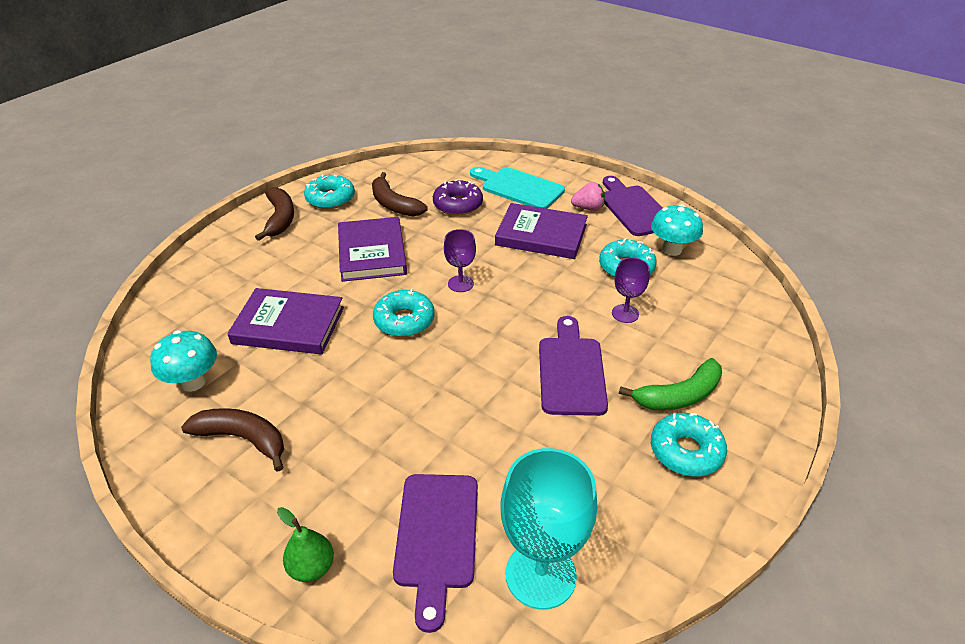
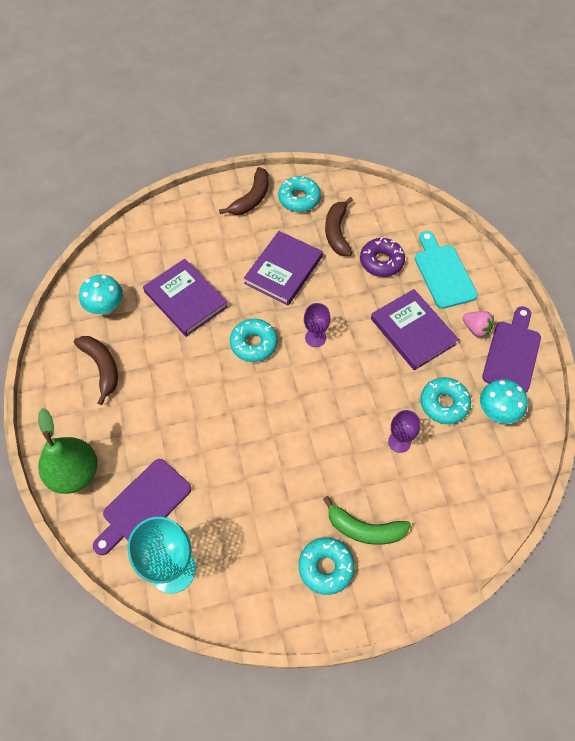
camera: 40 degrees right, 20 degrees up
(311, 567) = (74, 473): green pear -> green pear, size x1.85
(571, 371) = (317, 459): purple cutting board -> none

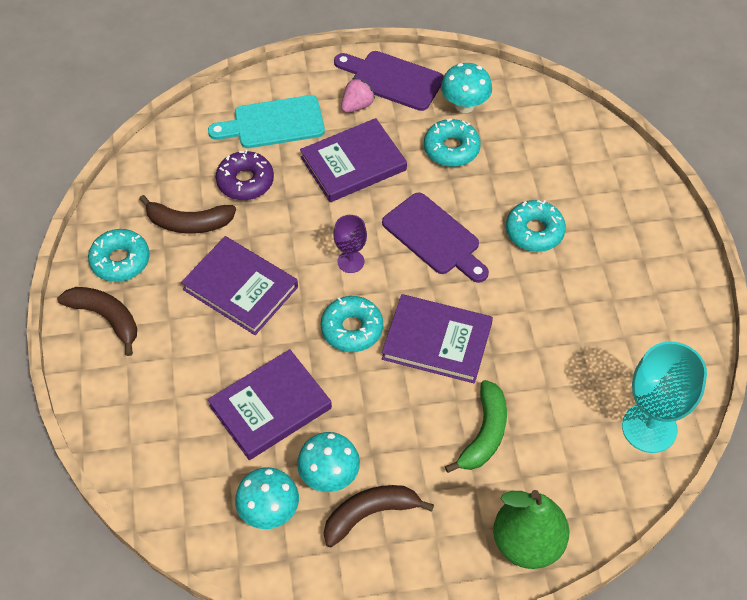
camera: 85 degrees left, 5 degrees down
(131, 340) = (329, 476): none -> turquoise mushroom
(143, 505) = (571, 459): purple cutting board -> purple cutting board (434, 237)
(247, 403) = (437, 341): none -> purple book
(326, 567) = (641, 277): turquoise donut -> turquoise donut (534, 231)
(365, 529) = (597, 238): green banana -> green banana (484, 433)
(399, 442) = (496, 195): purple goblet -> none

